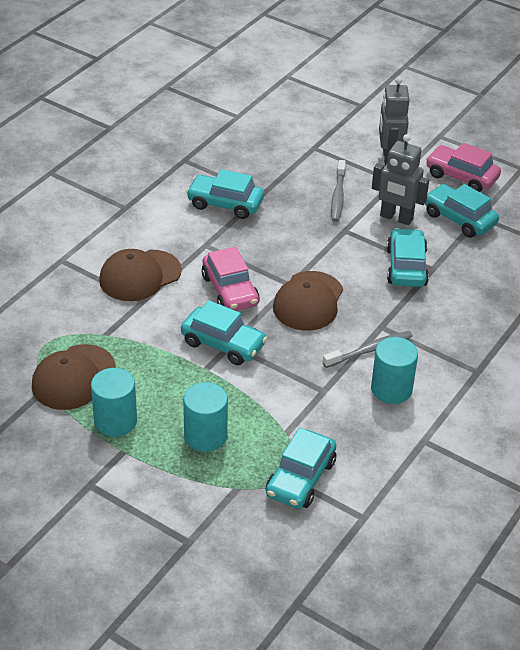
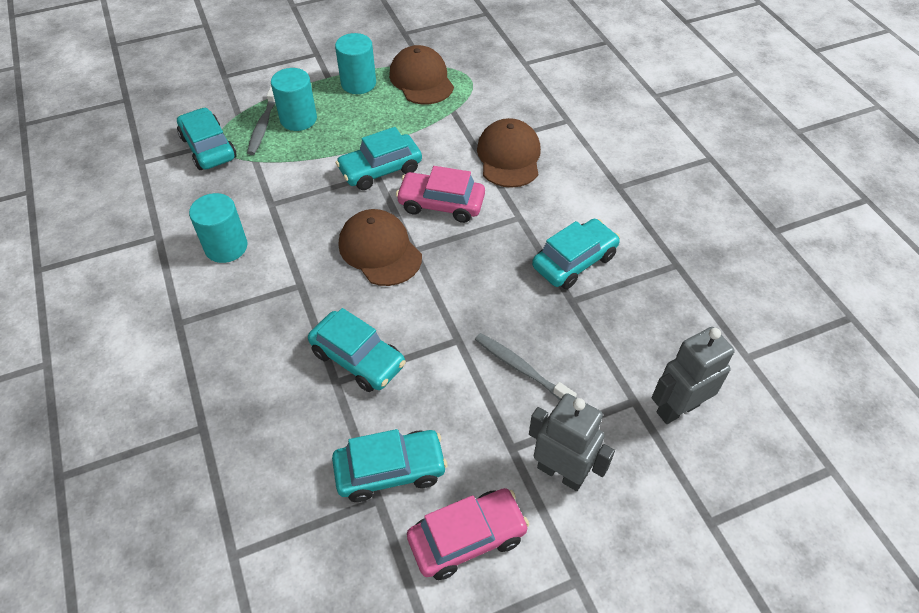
camera: 125 degrees right, 10 degrees up
(370, 350) = (281, 259): grey toothbrush -> grey toothbrush (263, 126)
(396, 218) = (441, 402): grey robot -> grey robot (677, 408)

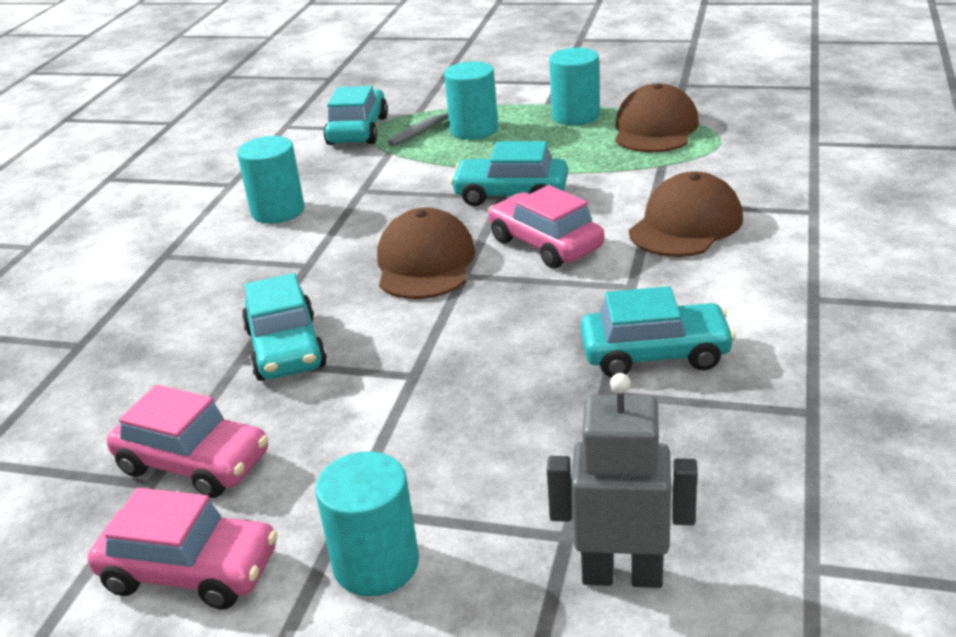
camera: 40 degrees right, 20 degrees down
(390, 470) = (193, 463): turquoise car -> pink car
(521, 368) = (454, 434): grey toothbrush -> none
(561, 472) = (376, 564): grey robot -> turquoise cylinder

